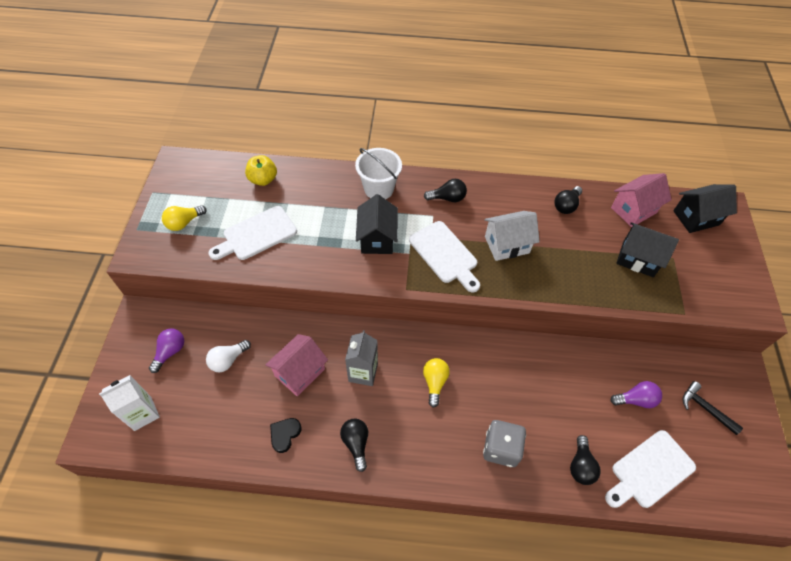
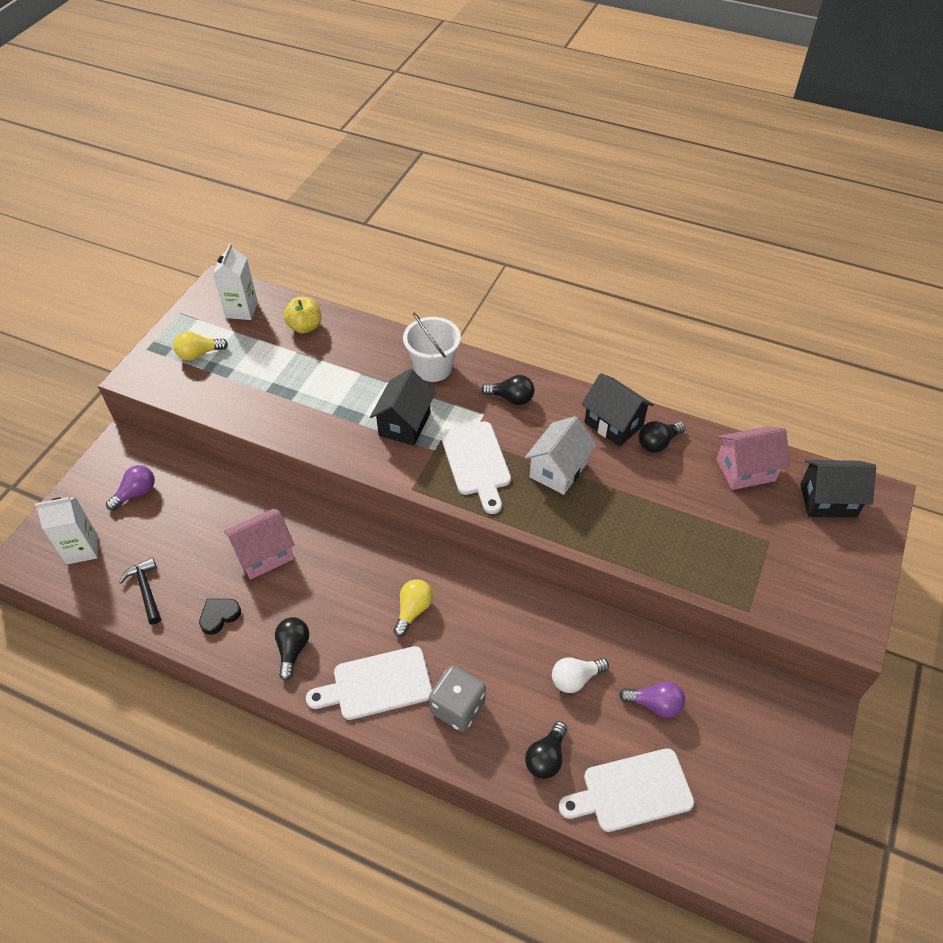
camera: 20 degrees right, 5 degrees down
(204, 178) = (241, 310): none -> white carton
(228, 360) = (193, 519): white light bulb -> white light bulb (575, 679)
(256, 235) = (271, 386): white cutting board -> white cutting board (377, 684)
(363, 372) = (335, 575): grey carton -> none
(507, 245) = (558, 470): white house -> white house turned 60 degrees counterclockwise
(638, 259) = (720, 529): black house -> black house (613, 424)
(705, 408) = (744, 743): black hammer -> black hammer (146, 590)

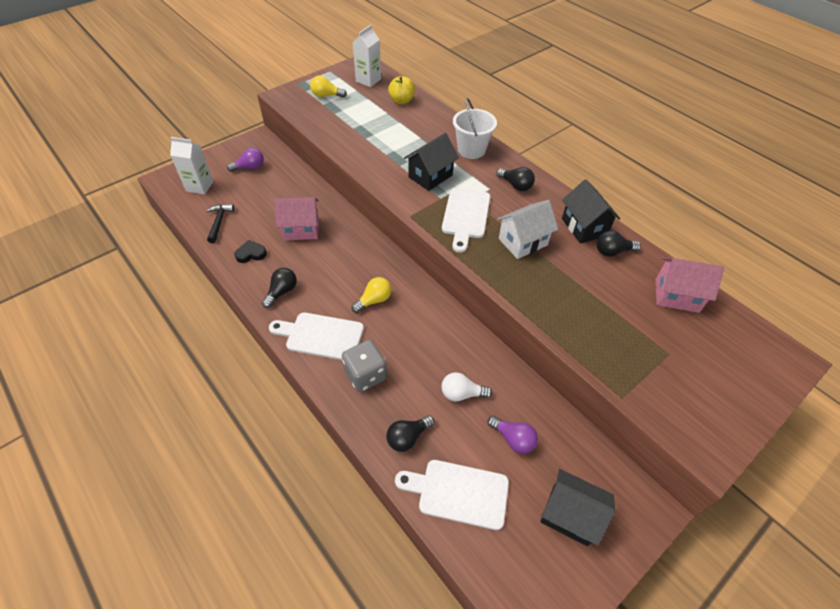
camera: 25 degrees right, 0 degrees up
(828, 500) = (740, 344): black house -> black house (570, 515)

